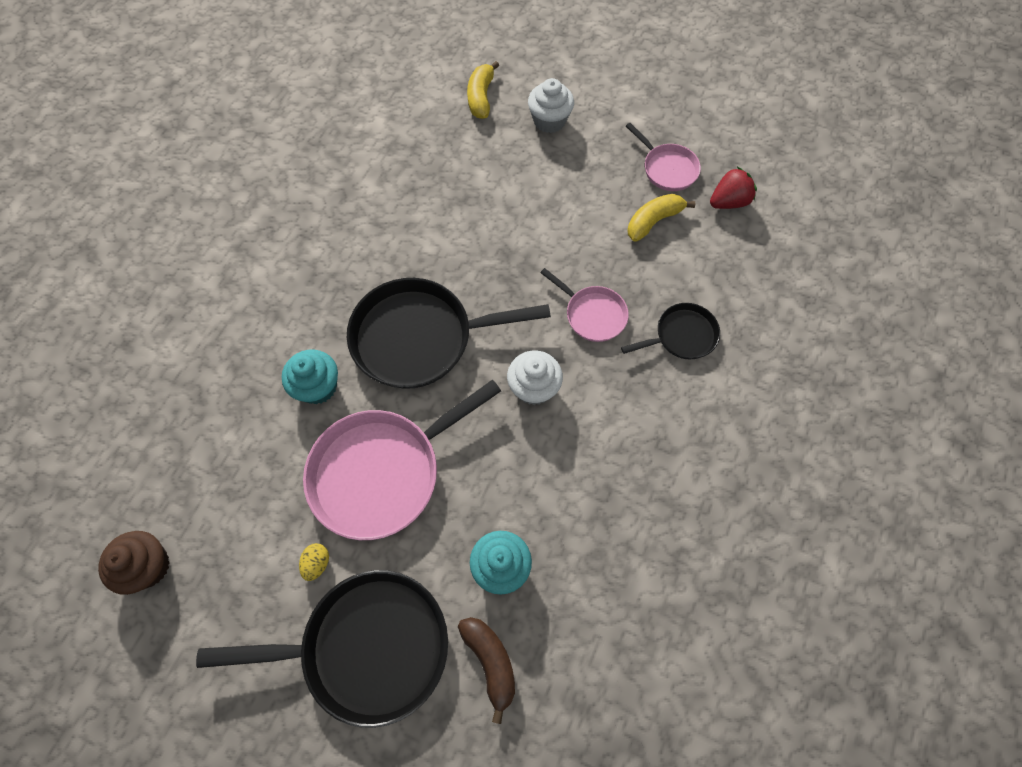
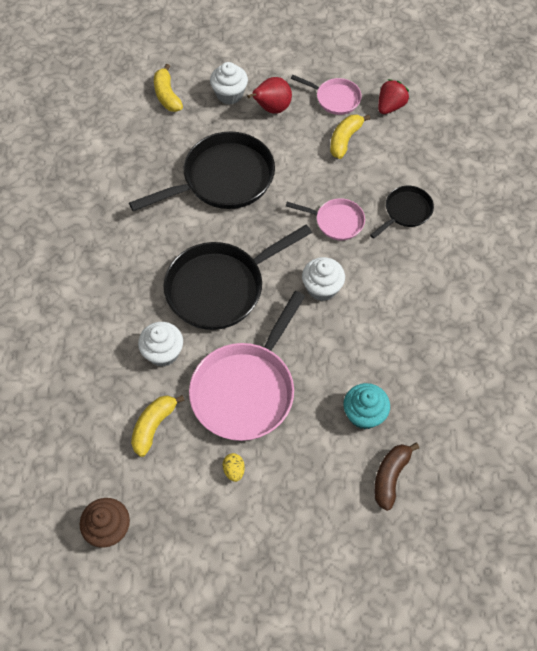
camera: 25 degrees left, 5 degrees down
(261, 468) = (153, 426): none -> yellow banana
(318, 386) = (163, 352): turquoise cupcake -> white cupcake
(366, 646) = (300, 507): black pan -> black pan (222, 179)
(490, 661) = (390, 477): brown banana -> brown banana turned 105 degrees counterclockwise
(588, 154) = (271, 108): none -> red pear

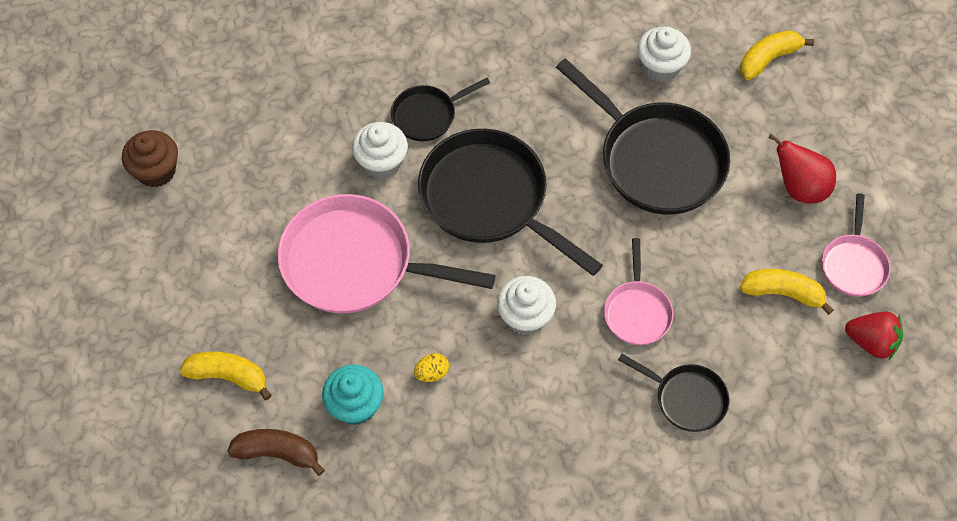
camera: 75 degrees right, 0 degrees up
(132, 311) = (428, 115): none -> black pan
(153, 426) = (285, 179): yellow banana -> yellow banana (228, 376)
(229, 94) = (802, 131): white cupcake -> white cupcake (660, 67)
(234, 470) = (249, 276): yellow egg -> yellow egg (432, 373)

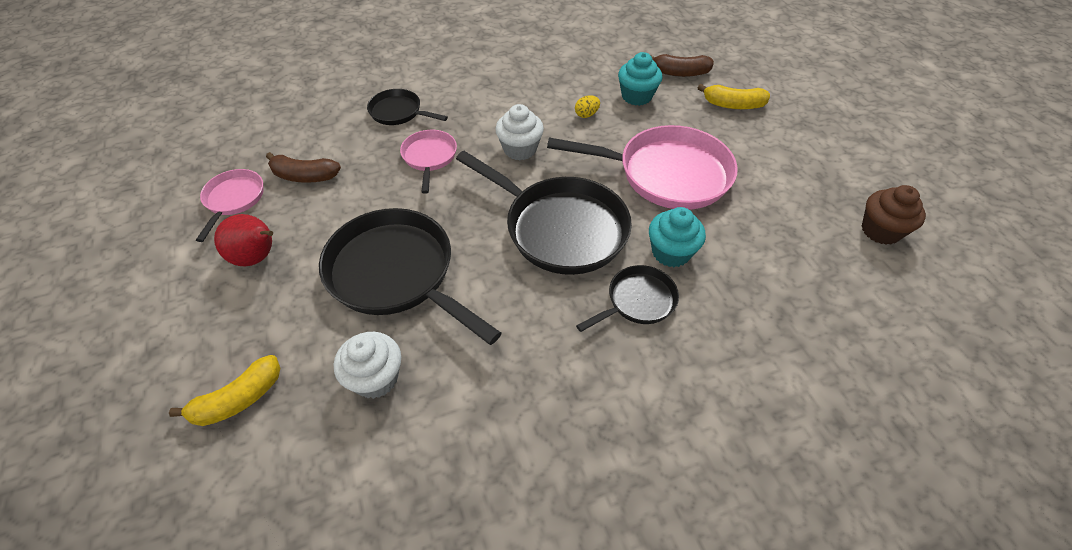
camera: 175 degrees right, 10 degrees down
(381, 162) = (671, 252): white cupcake -> turquoise cupcake
(782, 293) = (304, 176): yellow banana -> brown banana
(871, 342) = (244, 150): red strawberry -> none

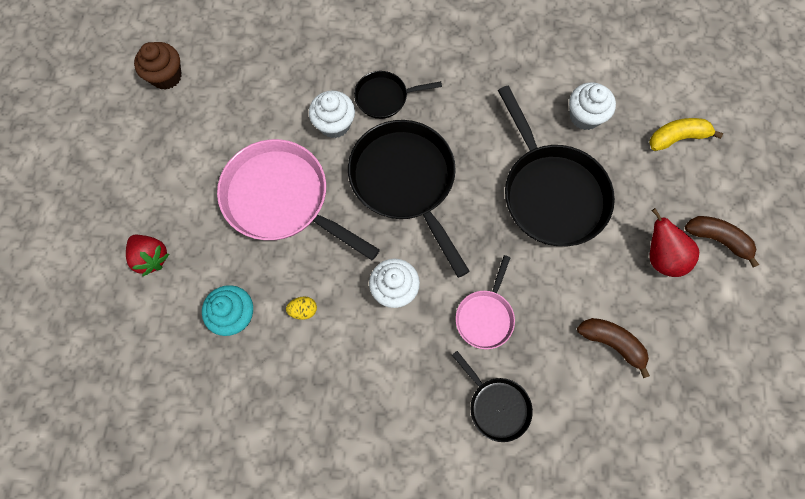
camera: 155 degrees left, 20 degrees up
(233, 200) = (682, 339): pink pan -> none
(671, 252) = (334, 124): turquoise cupcake -> white cupcake
(680, 73) = (161, 333): brown banana -> brown banana (717, 239)
(733, 105) = (151, 257): yellow banana -> red strawberry

